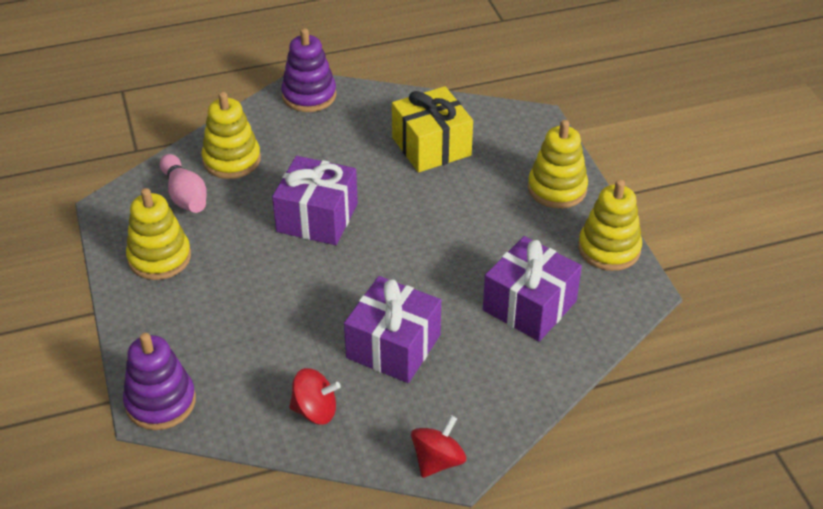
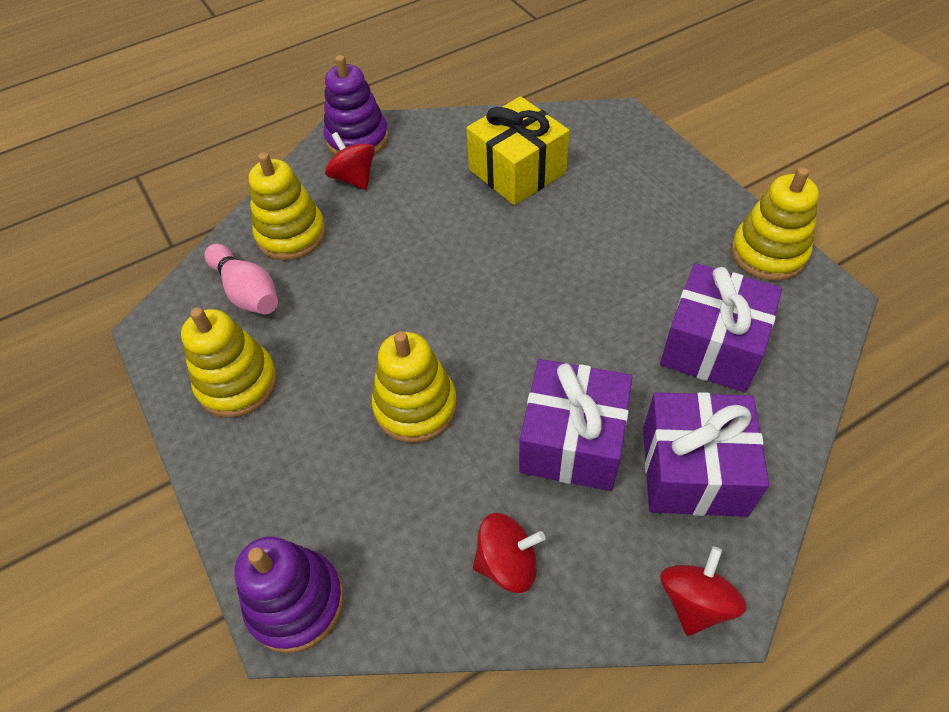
camera: 10 degrees left, 10 degrees up
(296, 126) = (354, 178): none -> red spinning top
(317, 217) = (417, 286): purple gift -> purple gift (693, 470)
(557, 189) = (677, 192): yellow stacking toy -> yellow stacking toy (415, 406)

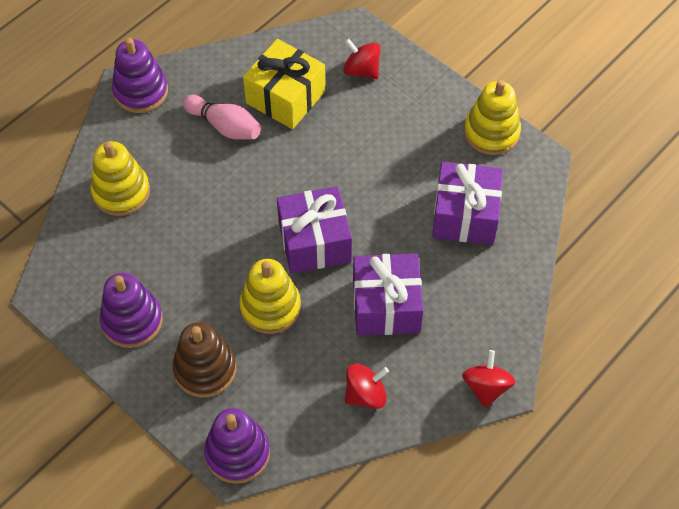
camera: 20 degrees left, 5 degrees up
(237, 383) = (132, 320): yellow stacking toy -> purple stacking toy
(247, 292) = (106, 248): pink bowling pin -> pink bowling pin (225, 126)
(300, 468) = (205, 369): none -> brown stacking toy
(354, 178) = (152, 130): red spinning top -> red spinning top (361, 70)
(693, 470) = (469, 306): purple gift -> purple gift (314, 241)

